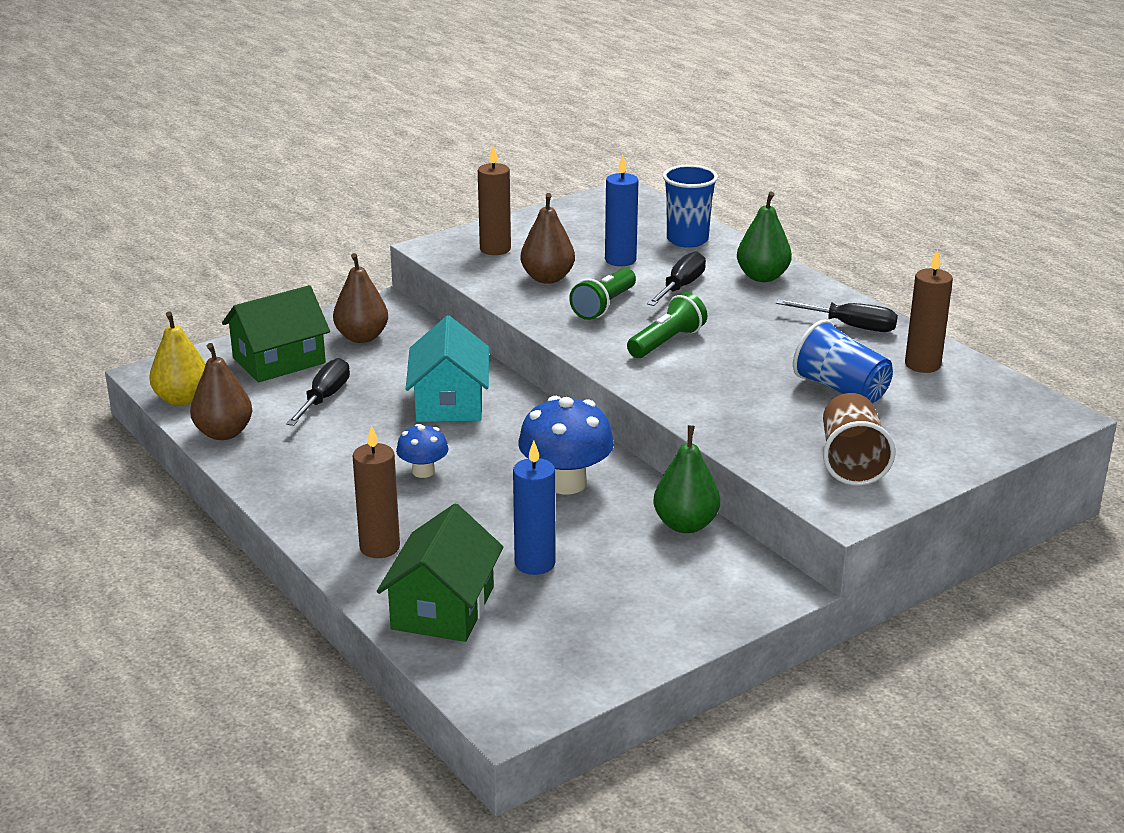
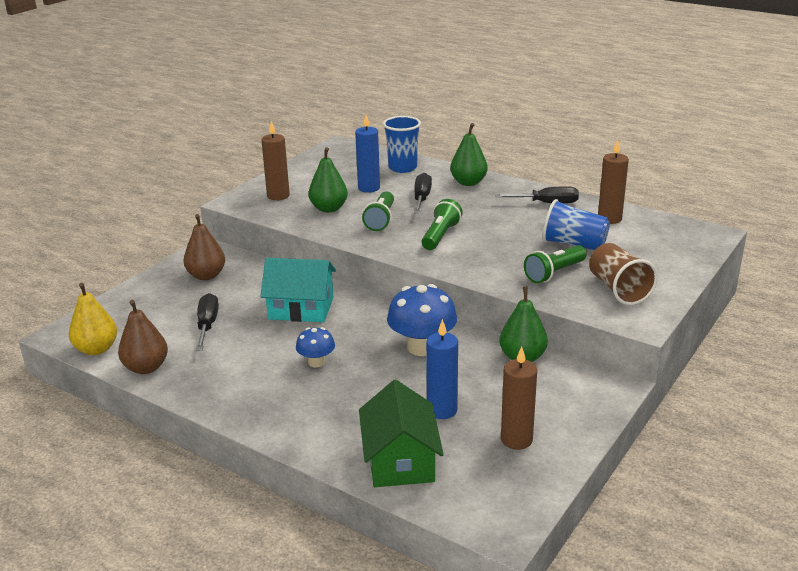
camera: 20 degrees left, 0 degrees up
(279, 360) = (154, 304): green house -> none
(379, 547) = (323, 426): brown candle -> brown candle (516, 440)
(449, 402) = (301, 308): turquoise house -> turquoise house turned 60 degrees counterclockwise
(547, 278) = (329, 209): brown pear -> green pear
(781, 422) = (554, 273): none -> green flashlight

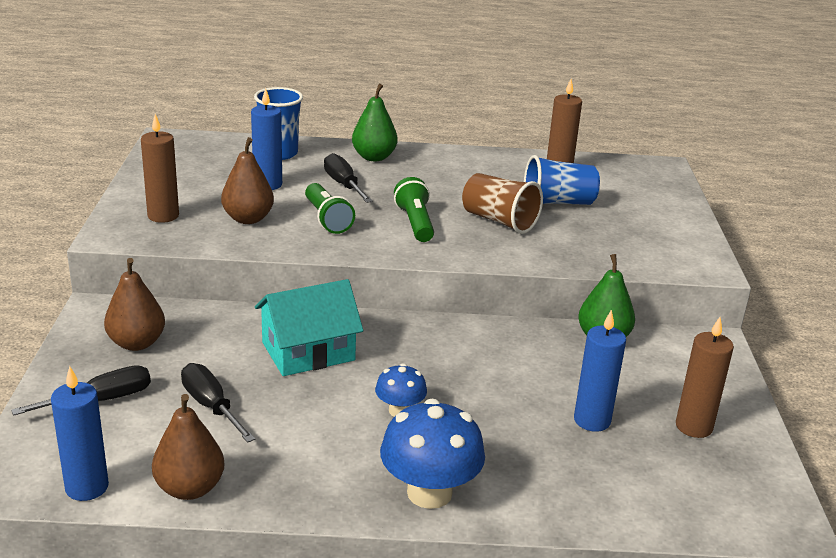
camera: 35 degrees left, 0 degrees up
(96, 349) = (87, 487): yellow pear -> blue candle
(329, 209) = (248, 219): green pear -> brown pear
(400, 460) = (614, 491): green house -> none
(422, 347) = (494, 357): blue mushroom -> blue mushroom (429, 492)
(546, 203) = (481, 165): black screwdriver -> black screwdriver (101, 400)
(554, 273) = (576, 237): green flashlight -> none
(618, 289) = (651, 240): brown cup -> brown cup (499, 221)

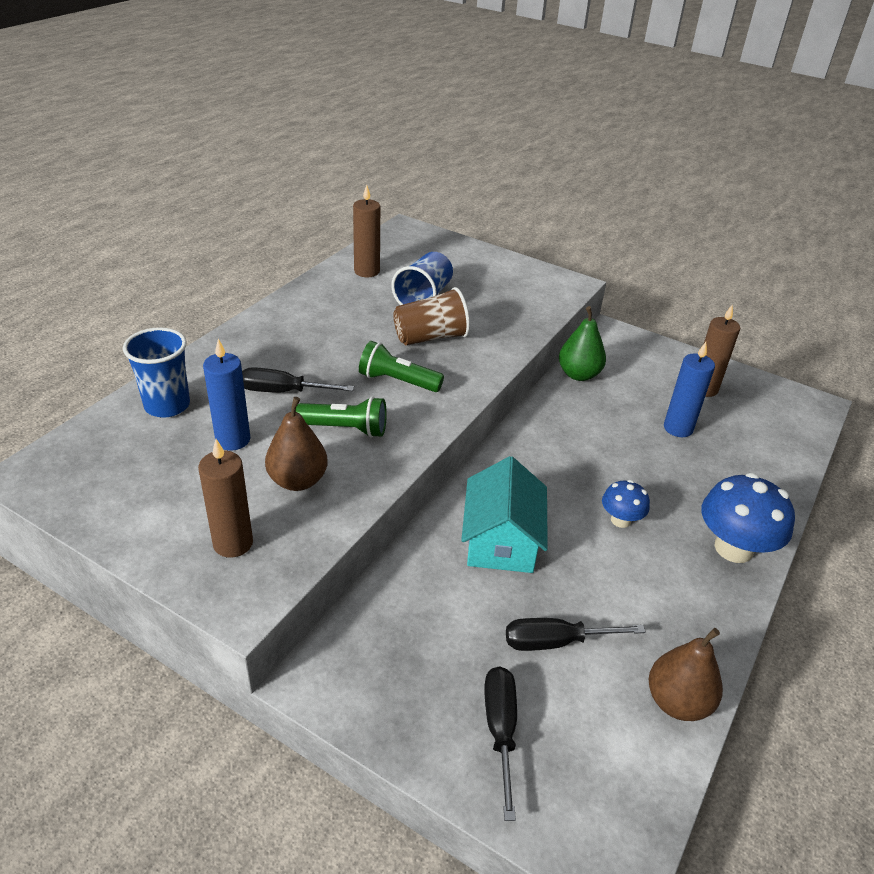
camera: 60 degrees left, 10 degrees up
(87, 487) = (647, 787): blue candle -> none
(136, 343) = (407, 665): brown pear -> none
(374, 157) = (242, 351): green pear -> none

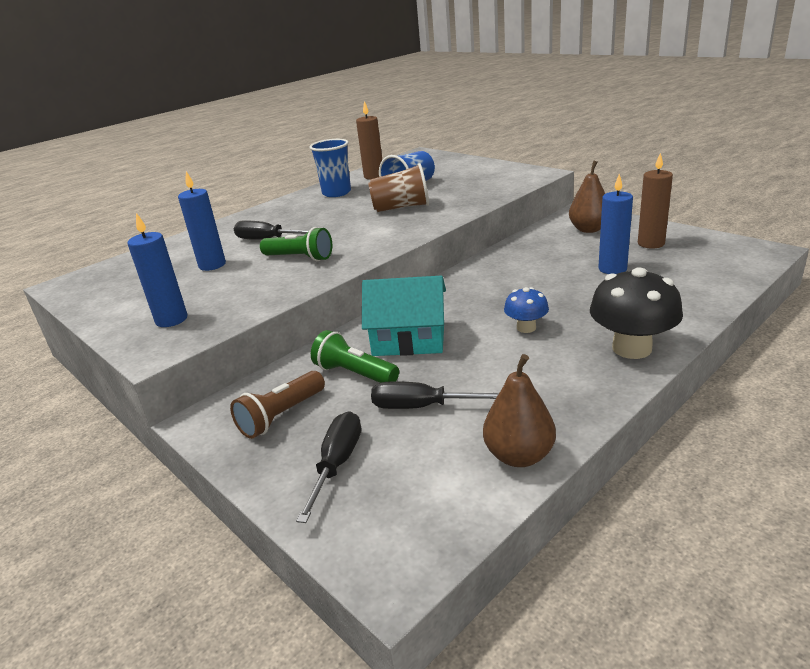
camera: 20 degrees right, 10 degrees down
(167, 405) = (179, 249): blue cup -> blue cup (336, 193)
(233, 543) = (171, 320): brown candle -> blue candle
(298, 481) = (244, 286): brown pear -> brown pear (589, 229)
(398, 381) = (359, 231): green flashlight -> green flashlight (355, 374)
(406, 665) = (281, 416): none -> brown flashlight
(501, 540) = (409, 339): turquoise house -> turquoise house turned 75 degrees clockwise
(578, 374) = (534, 238): green pear -> none
(733, 548) = (631, 348): blue mushroom -> black mushroom

